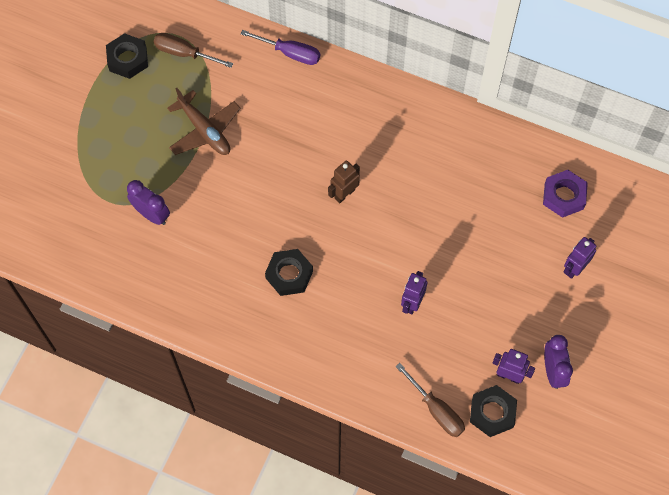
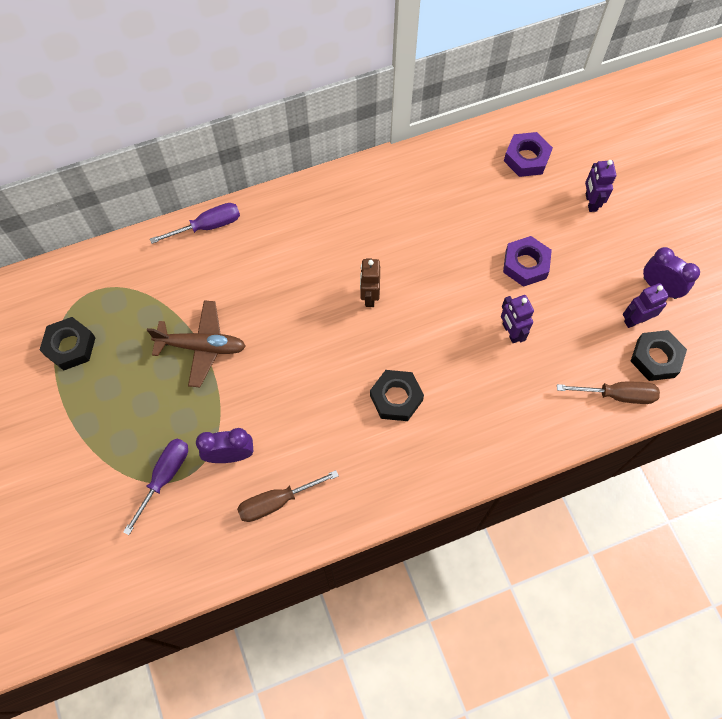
camera: 45 degrees left, 0 degrees up
(102, 191) = (165, 476): none -> purple screwdriver
(184, 53) = (116, 300): brown screwdriver -> brown screwdriver (276, 502)
(475, 268) = (525, 264): none -> purple nut

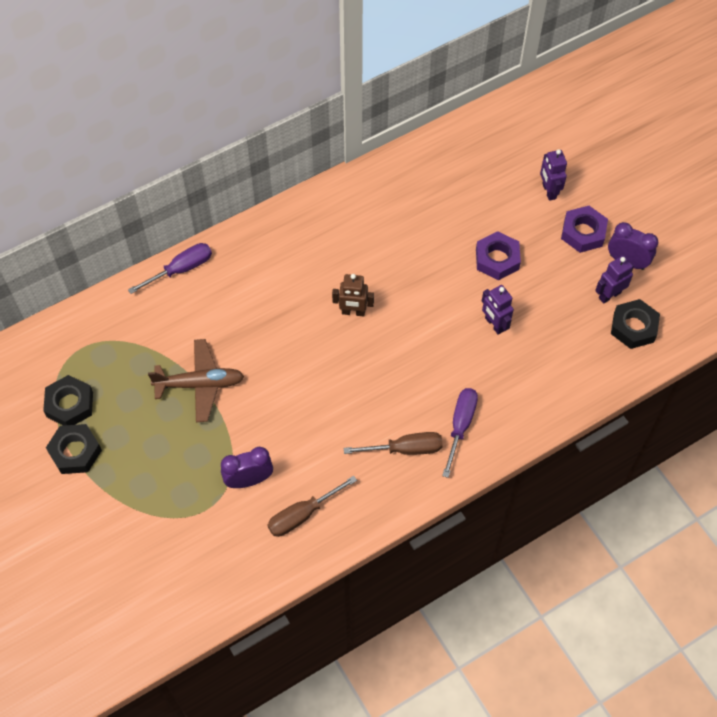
camera: 10 degrees left, 5 degrees down
(165, 476) = (190, 510): purple screwdriver -> purple screwdriver (460, 425)
(369, 296) = (353, 312): brown robot -> brown robot turned 75 degrees counterclockwise
(396, 398) = (397, 402): black nut -> black nut (75, 452)
(526, 158) = (480, 158): purple nut -> purple nut (583, 232)
(618, 395) = (604, 366): brown screwdriver -> brown screwdriver (406, 449)

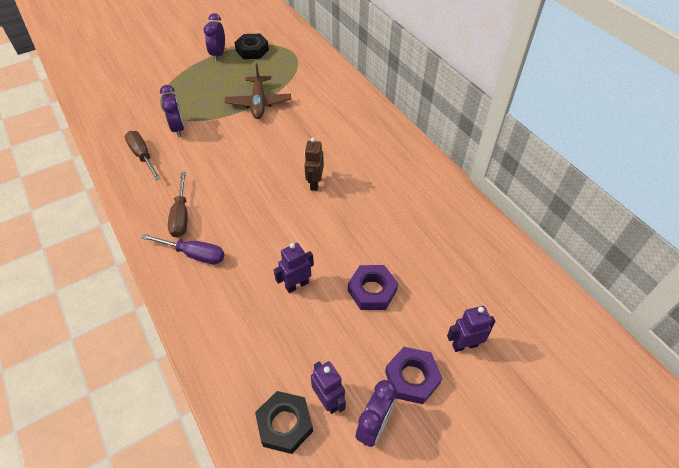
camera: 90 degrees right, 10 degrees down
(75, 452) = (218, 54): black nut -> purple clock
(182, 269) = (354, 91): purple screwdriver -> none

